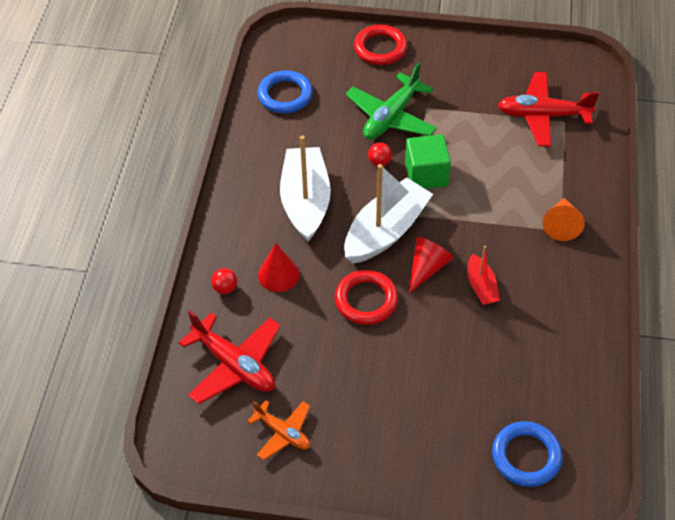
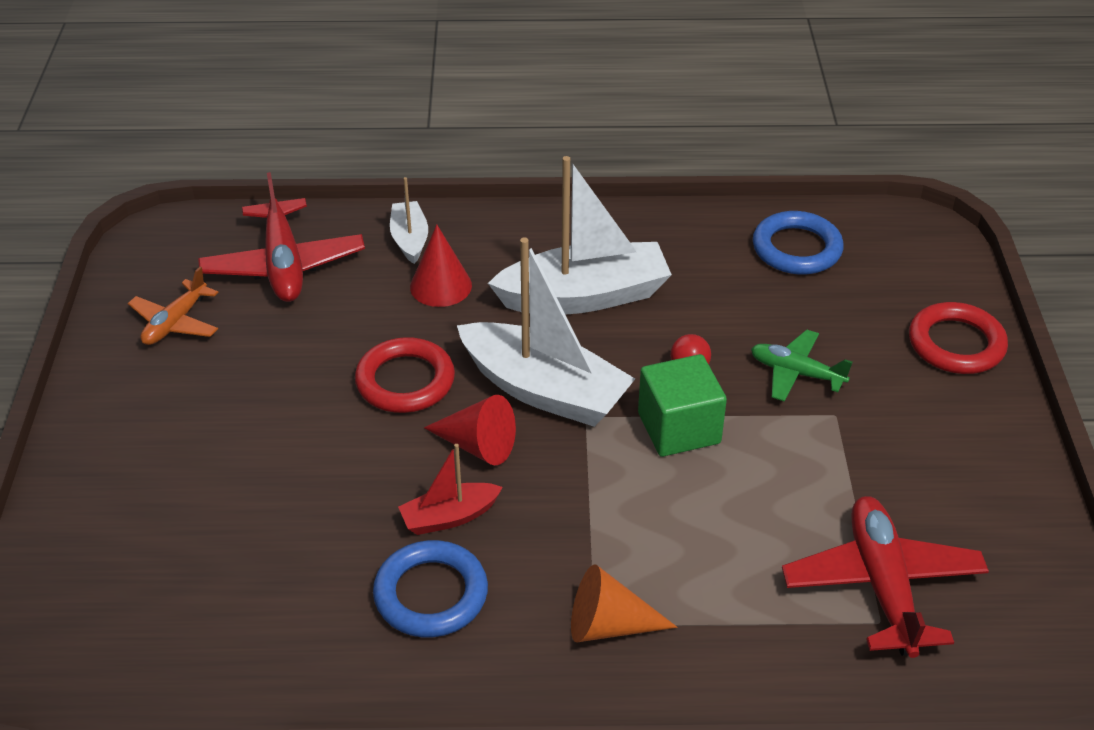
camera: 80 degrees right, 10 degrees down
(225, 288) = (410, 239): red ball -> white boat
(234, 365) = (283, 265): red plane -> red plane turned 45 degrees counterclockwise
(391, 117) = (796, 373): green plane -> green plane, size x0.60
(526, 456) = (119, 594): blue ring -> blue ring (431, 594)

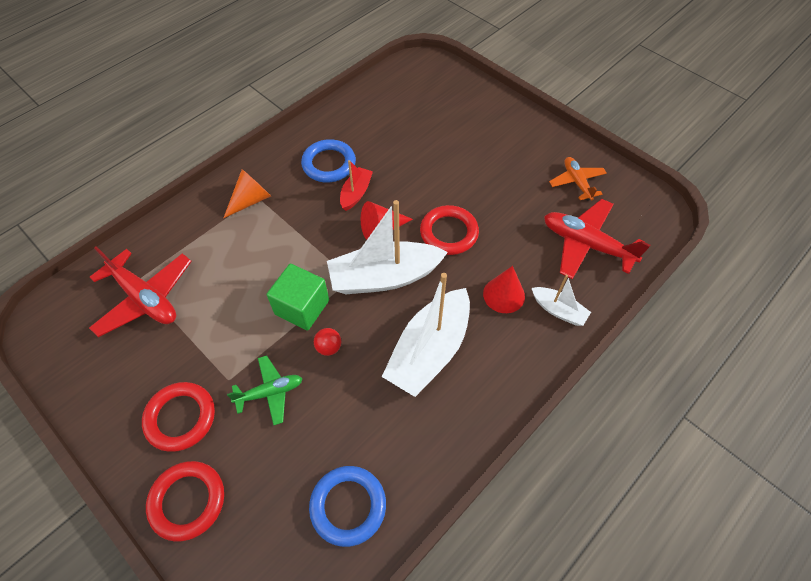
camera: 135 degrees right, 15 degrees up
(919, 415) = (180, 418): none -> red ring

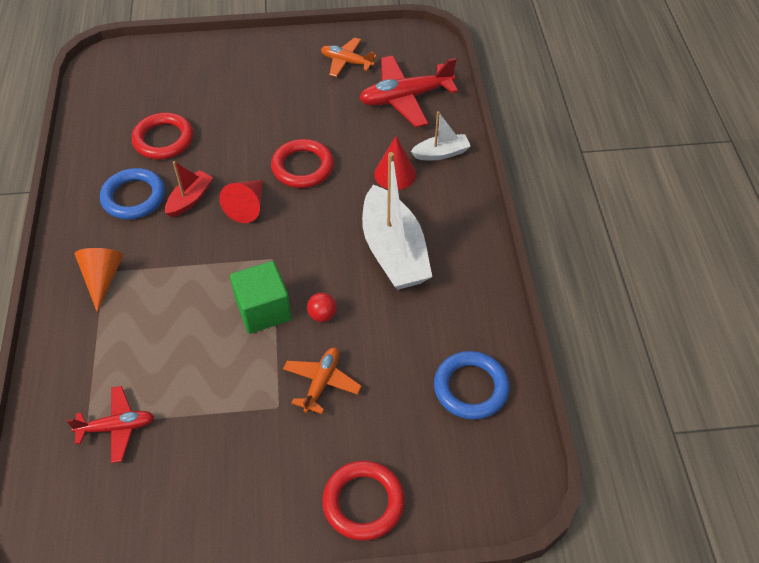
camera: 50 degrees left, 5 degrees down
(145, 298) = (117, 427): red plane -> red plane, size x0.60
(180, 418) = (278, 465): red ring -> red ring (163, 139)
(270, 392) = (321, 382): green plane -> orange plane
(356, 193) = (190, 199): red boat -> red boat turned 60 degrees clockwise
(384, 277) = (297, 235): white boat -> none

